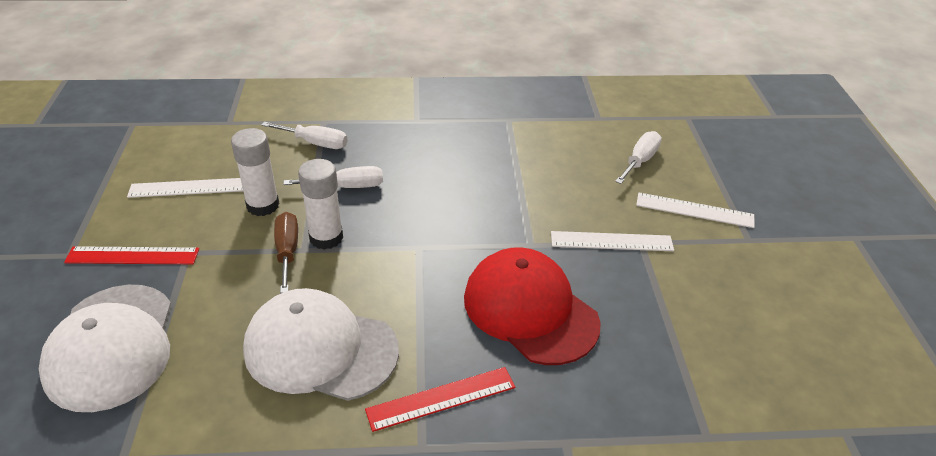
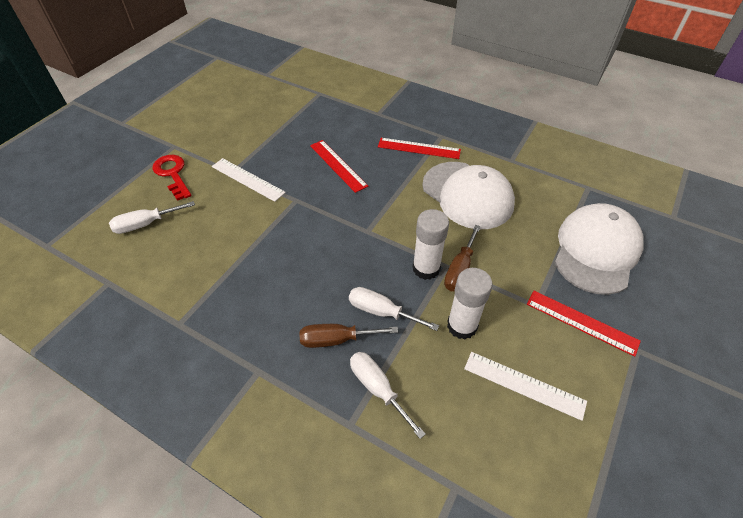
camera: 145 degrees left, 10 degrees up
(372, 156) = (336, 340): none -> brown screwdriver
(530, 310) = (338, 165): red cap -> red ruler
(694, 210) = (172, 174): white ruler -> red key

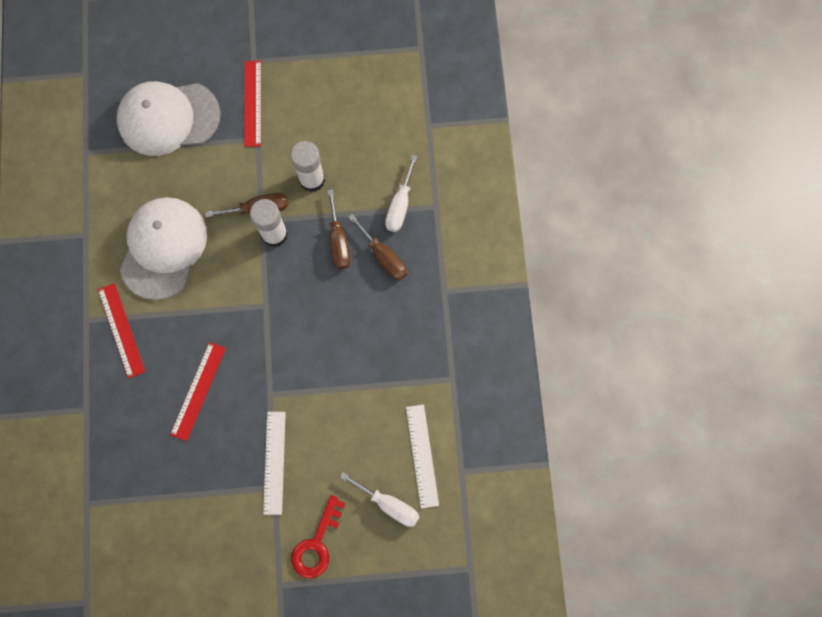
camera: 125 degrees left, 25 degrees up
(381, 312) = (338, 241): white screwdriver -> brown screwdriver
(524, 385) = (332, 118): white ruler -> white ruler (422, 455)

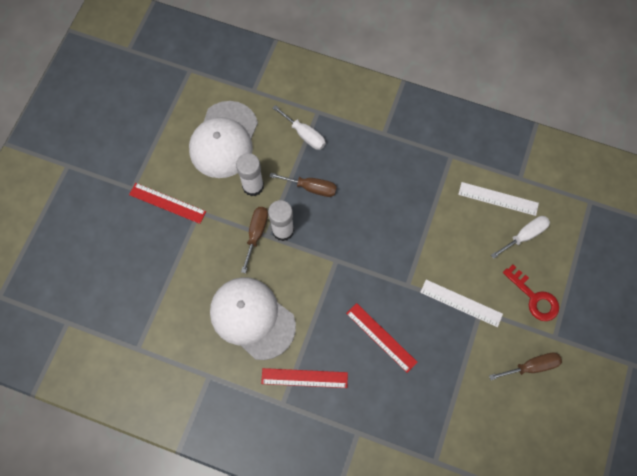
camera: 65 degrees left, 5 degrees down
(168, 118) = (144, 271): white cap -> white cap (224, 140)
(383, 256) = (338, 162): brown screwdriver -> brown screwdriver (531, 366)

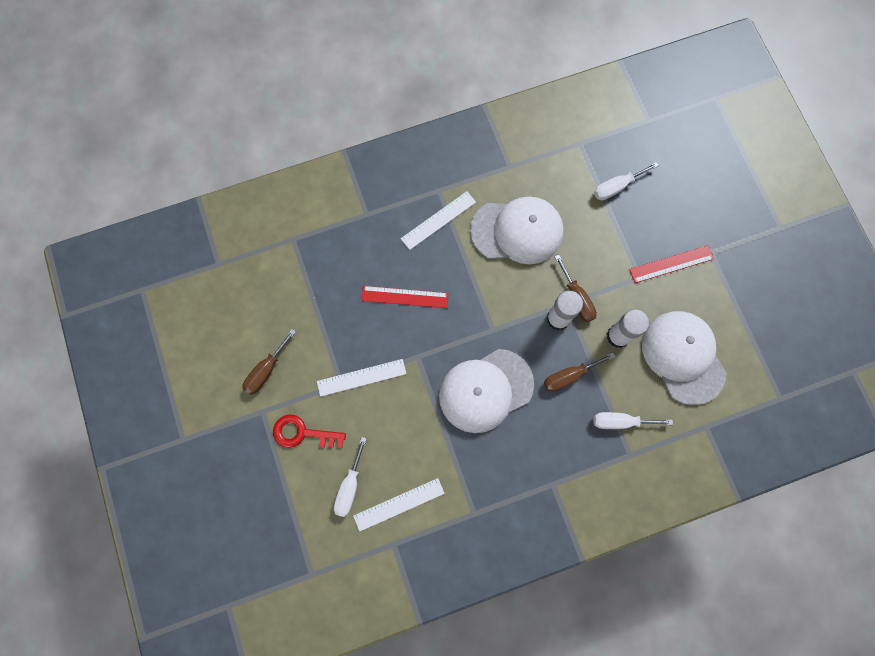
camera: 140 degrees right, 5 degrees up
(146, 289) = (617, 187): none -> white screwdriver
(304, 378) = (438, 220): red ruler -> white ruler
(378, 223) = (485, 390): none -> white cap

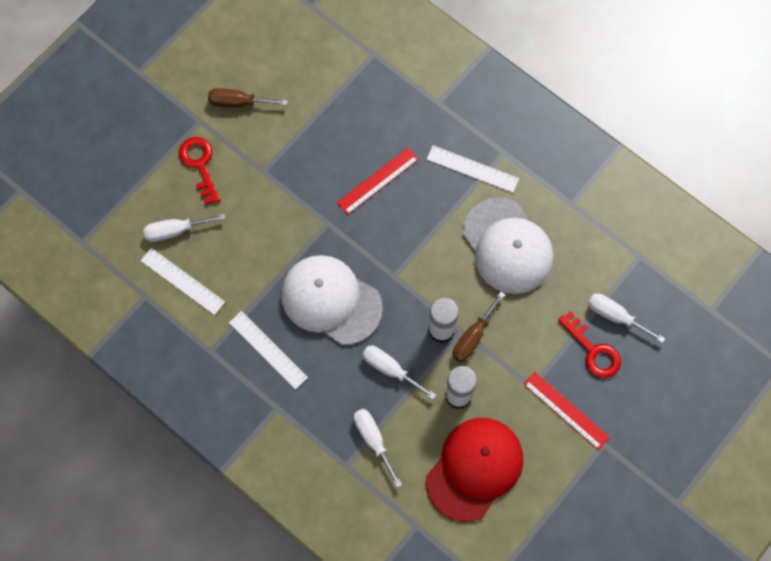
camera: 60 degrees right, 5 degrees down
(361, 377) = (279, 186): white ruler -> white ruler (268, 350)
(405, 297) = (377, 181): red ruler -> red ruler turned 75 degrees clockwise
(569, 376) = (390, 369): brown screwdriver -> white screwdriver
(635, 218) = (593, 350): none -> red key
(683, 357) = (474, 469): white cap -> red cap

